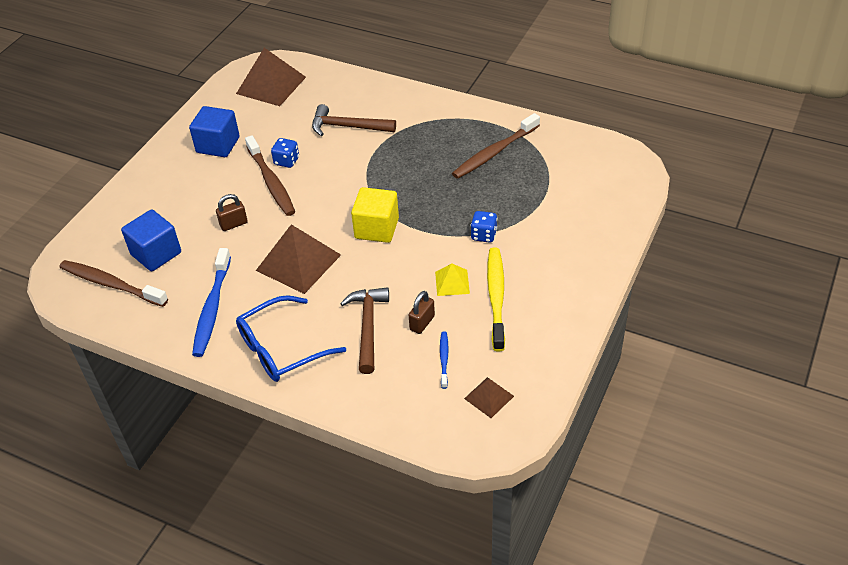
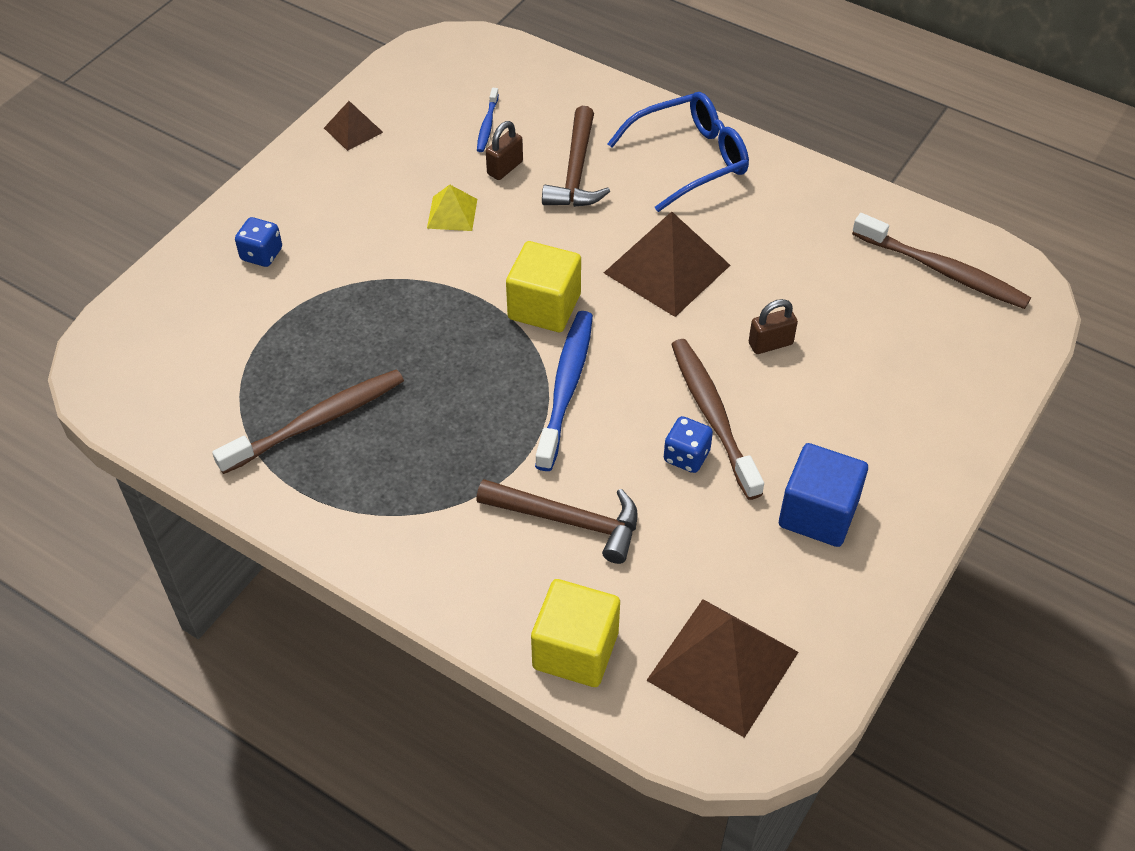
camera: 175 degrees left, 5 degrees up
(156, 253) = (886, 310): blue cube -> none
(212, 308) = (787, 219): blue toothbrush -> blue toothbrush (566, 387)
(339, 82) = (575, 650): none -> yellow cube
(483, 235) = (386, 275): blue dice -> blue dice (261, 254)
(489, 397) = (446, 82): brown pyramid -> brown pyramid (353, 130)
(496, 297) = (399, 187): yellow toothbrush -> none

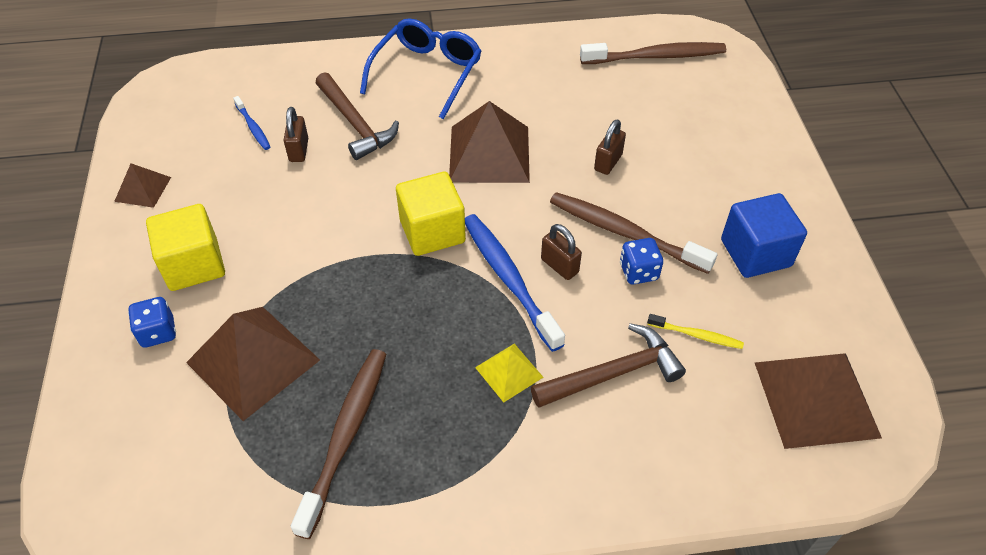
camera: 40 degrees left, 0 degrees up
(306, 321) = (253, 361): none -> brown pyramid
(452, 213) = (291, 206): yellow pyramid -> yellow pyramid (509, 372)
(575, 650) = (719, 465): yellow cube -> yellow cube (194, 265)
(621, 405) = (559, 266): none -> brown padlock
(677, 542) = (696, 335): none -> yellow toothbrush

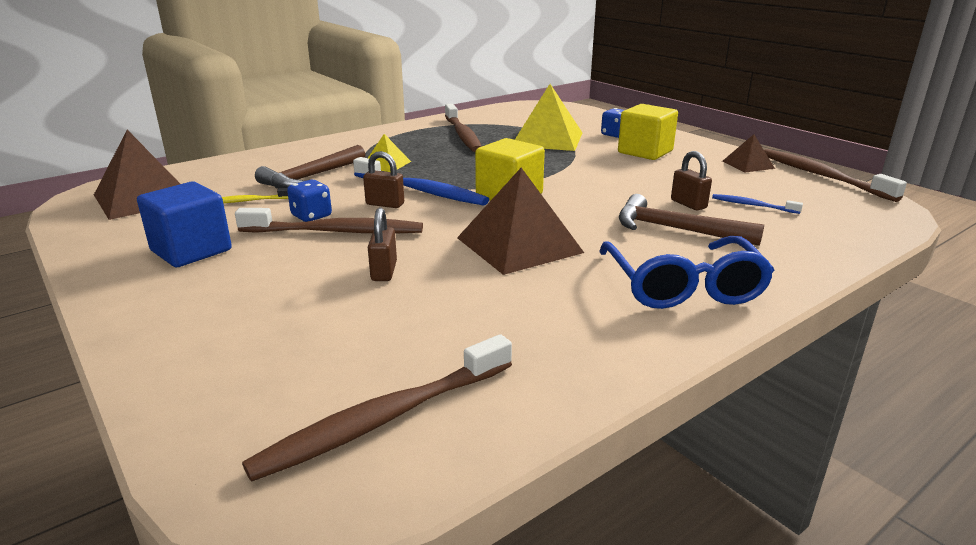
camera: 150 degrees right, 25 degrees down
(121, 141) = (822, 176): none -> brown toothbrush
(253, 361) = (547, 139): brown pyramid -> yellow pyramid

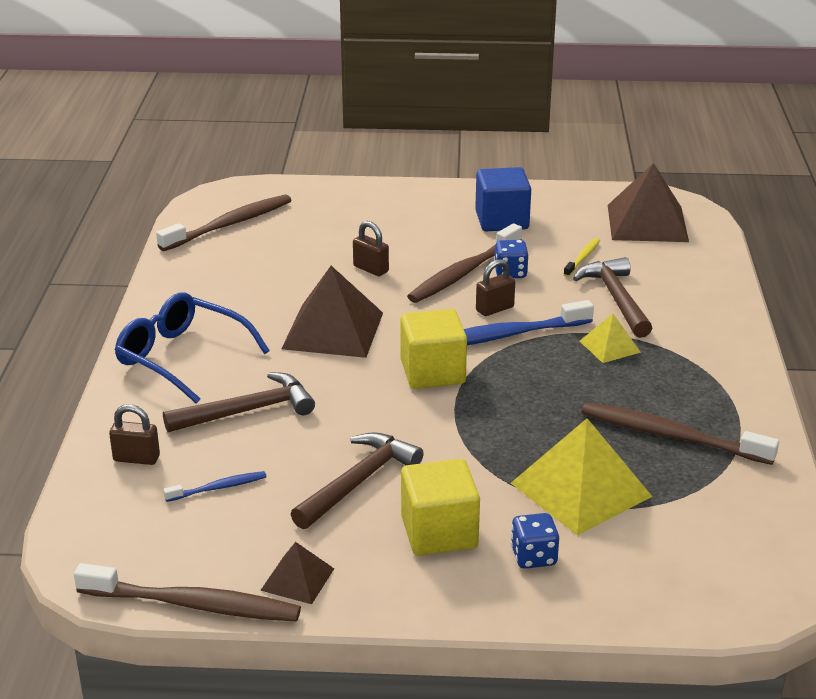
camera: 130 degrees right, 5 degrees up
(385, 418) = (229, 224): brown toothbrush -> brown toothbrush turned 45 degrees clockwise
(655, 177) = (358, 482): none -> brown hammer
(688, 204) = (276, 453): brown padlock -> brown padlock (136, 458)

